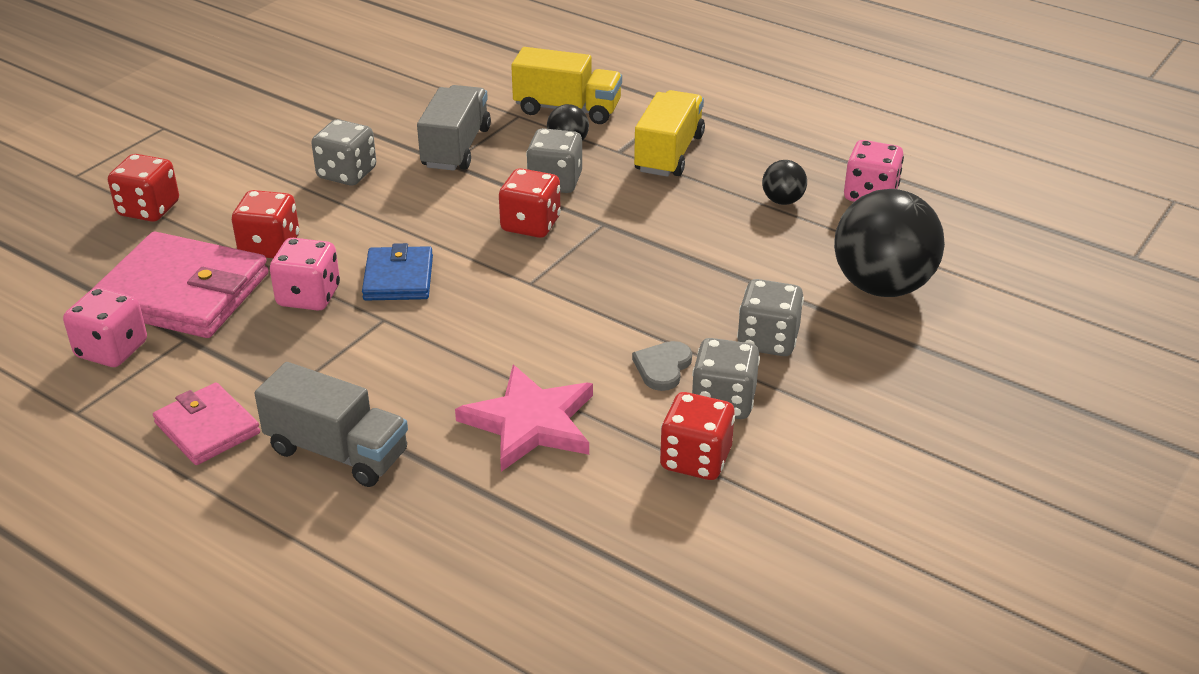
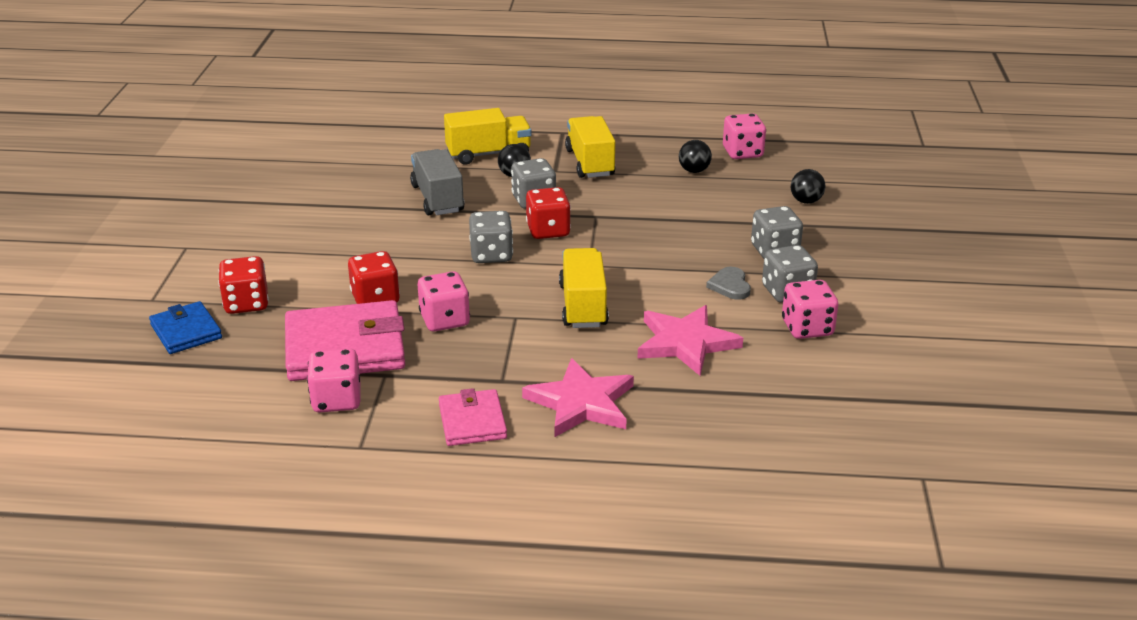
camera: 30 degrees left, 5 degrees down
(207, 428) = (472, 421): pink wallet -> pink wallet turned 60 degrees clockwise
(337, 452) = (581, 403): grey truck -> pink star
(347, 173) = (376, 237): grey dice -> grey dice (491, 255)
(398, 278) = (495, 289): blue wallet -> blue wallet (186, 331)
(468, 332) = (583, 305): none -> yellow truck
(695, 459) = (807, 328): red dice -> pink dice
(882, 286) = (806, 201): black ball -> black ball, size x0.46

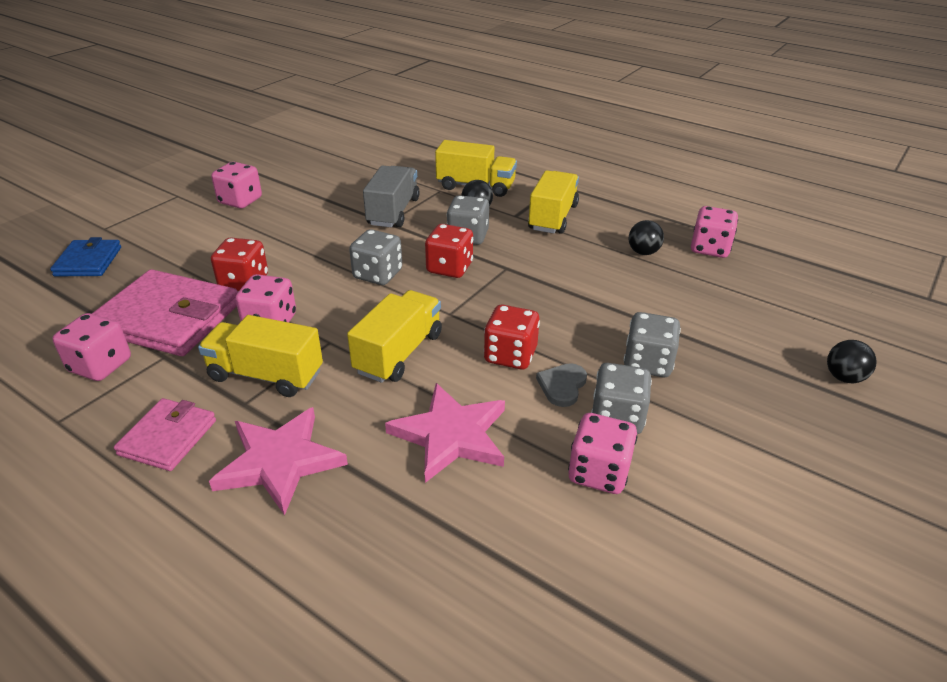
camera: 30 degrees right, 5 degrees up
(246, 303) = (154, 253): red dice -> red dice (510, 355)
(265, 232) = (240, 201): none -> pink dice
(494, 356) = (266, 375): none -> yellow truck
(806, 201) = (733, 319): black ball -> black ball (844, 377)

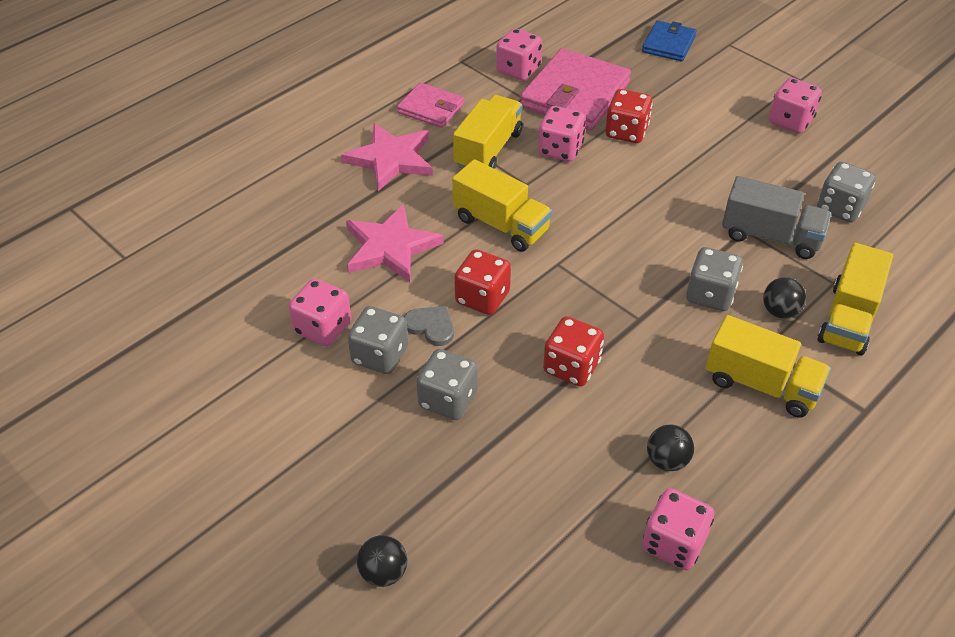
camera: 100 degrees right, 10 degrees up
(88, 261) = (668, 44): blue wallet -> blue wallet turned 75 degrees counterclockwise
(378, 274) = (632, 217): grey dice -> grey dice (840, 208)
(449, 268) = (641, 272): red dice -> red dice (571, 367)

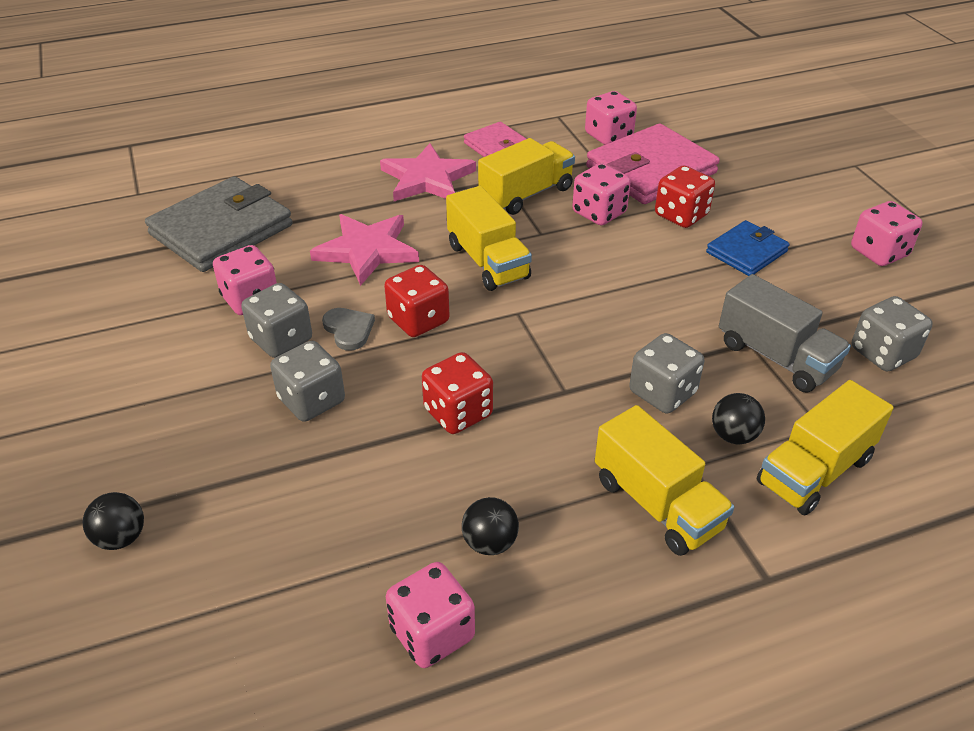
camera: 25 degrees right, 5 degrees down
(240, 269) = (221, 230): none -> grey wallet
(668, 44) = (785, 150): blue wallet -> blue wallet (746, 252)

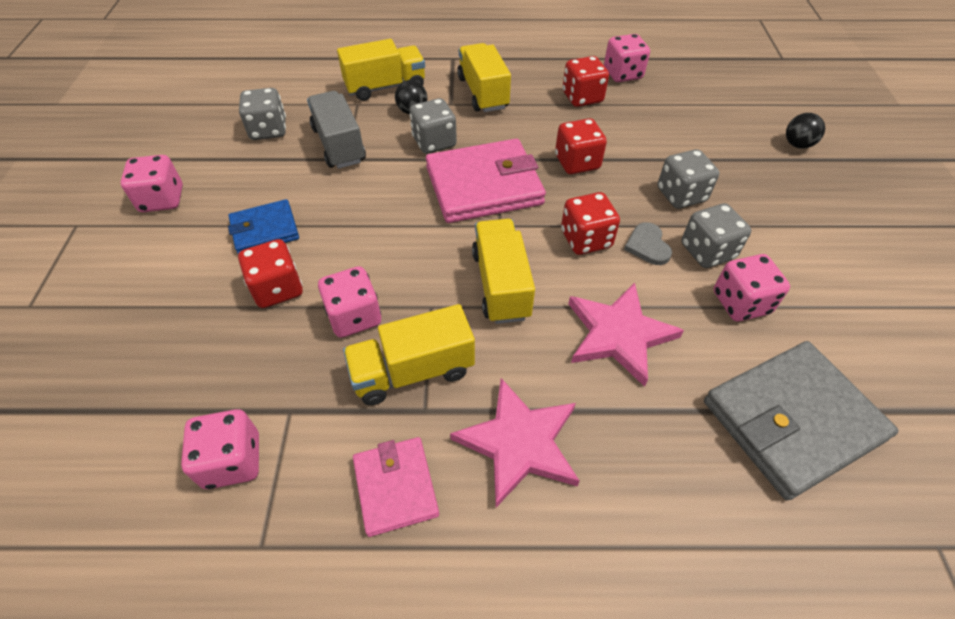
camera: 160 degrees left, 10 degrees up
(490, 543) = (582, 97): black ball -> red dice
(650, 170) = (244, 369): pink wallet -> pink wallet (484, 186)

